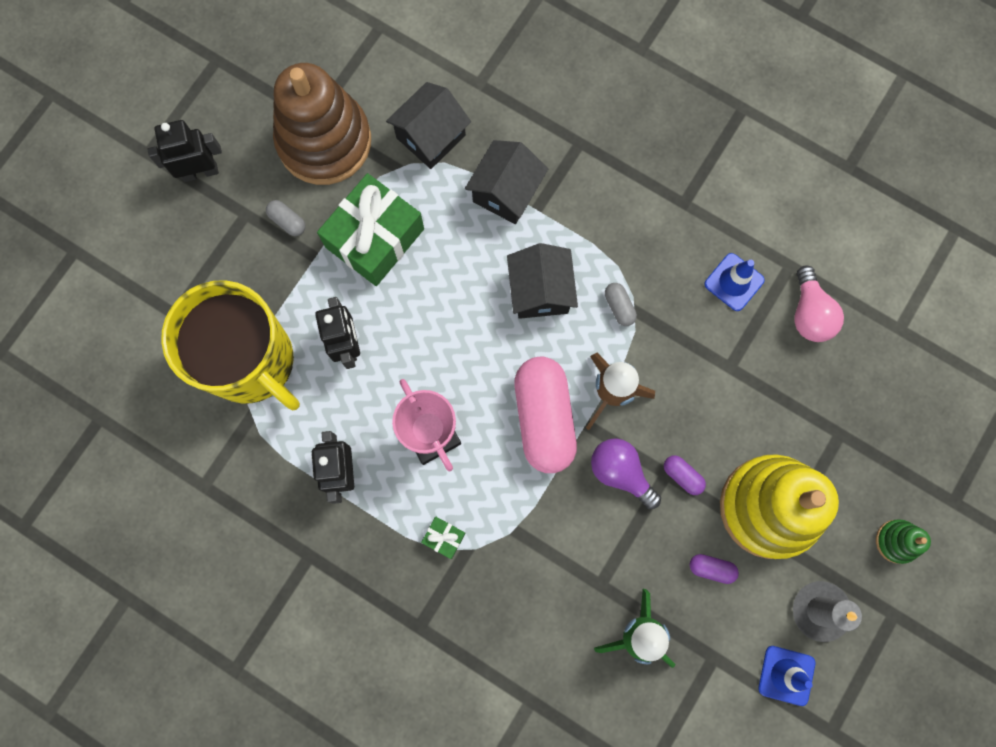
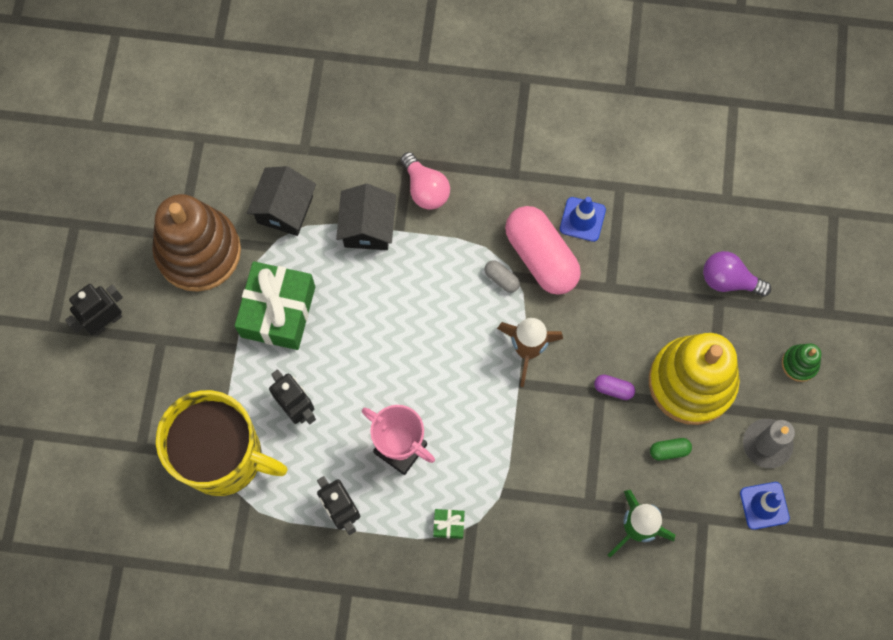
camera: 25 degrees left, 5 degrees down
(287, 221) = (199, 330): grey capsule -> none
(540, 291) = (433, 294): black house -> none
(544, 418) = (483, 394): pink capsule -> pink capsule (541, 257)
(620, 472) = (564, 408): purple light bulb -> purple light bulb (729, 280)
(711, 568) = (669, 450): purple capsule -> green capsule
(809, 313) = (652, 218): pink light bulb -> pink light bulb (425, 189)

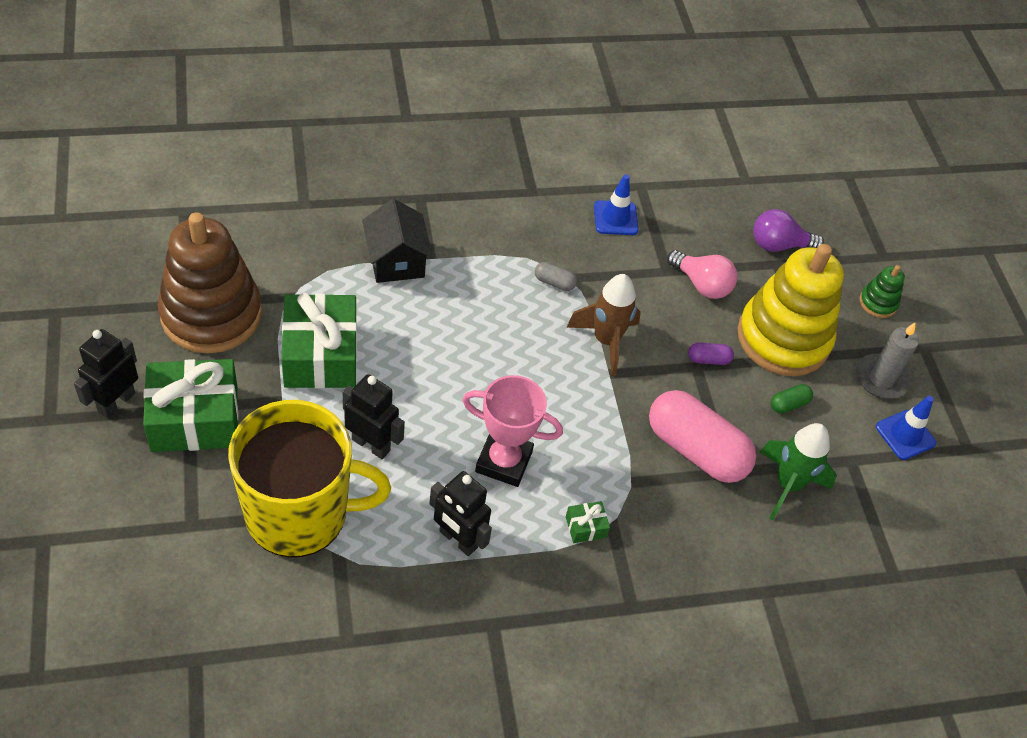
camera: 25 degrees left, 20 degrees down
(163, 351) = (194, 419): none -> green gift
(285, 209) = (299, 260): black house -> none
(425, 189) = (446, 218): pink light bulb -> pink light bulb (701, 284)
(541, 257) = (587, 256): pink capsule -> pink capsule (695, 450)

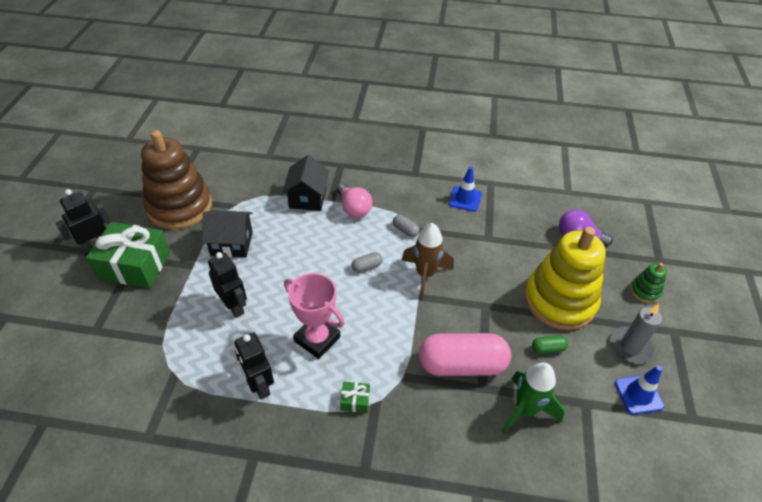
camera: 25 degrees right, 5 degrees down
(299, 513) = (164, 340): yellow mug -> none
(320, 355) = (232, 244): green gift -> black house
(524, 347) = (366, 267): none -> grey capsule
(695, 450) = (462, 365): pink capsule -> pink capsule turned 60 degrees counterclockwise
(701, 284) = (510, 252): pink light bulb -> pink light bulb (354, 208)
(708, 359) = (496, 303): purple capsule -> none

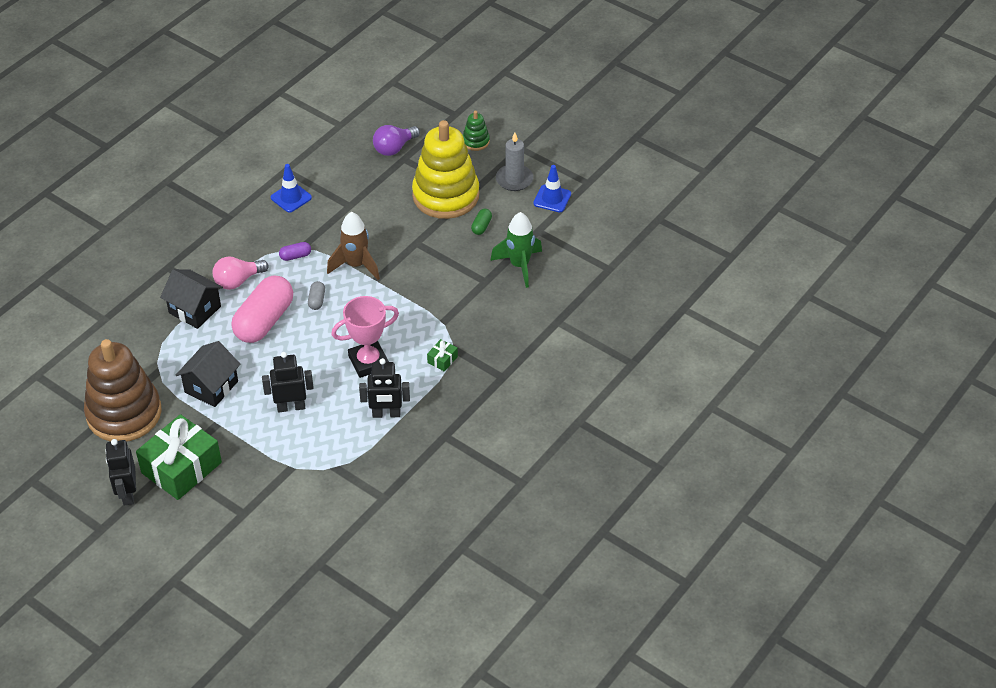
camera: 60 degrees left, 0 degrees up
(354, 208) = (238, 281): pink light bulb -> pink light bulb turned 150 degrees clockwise
(405, 230) = (295, 256): grey capsule -> purple capsule
(462, 365) = (458, 283): pink capsule -> pink capsule (264, 321)

